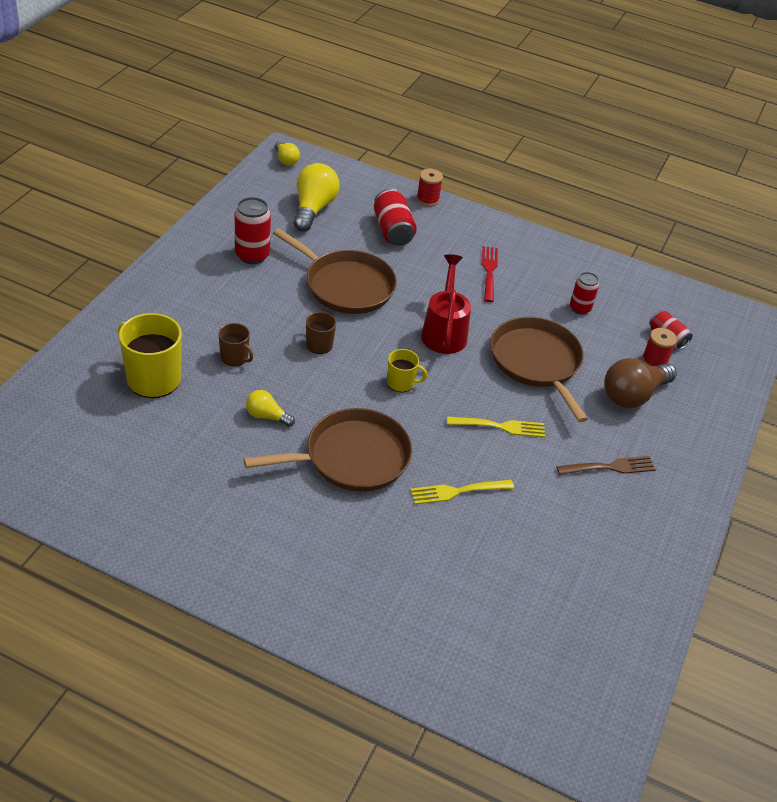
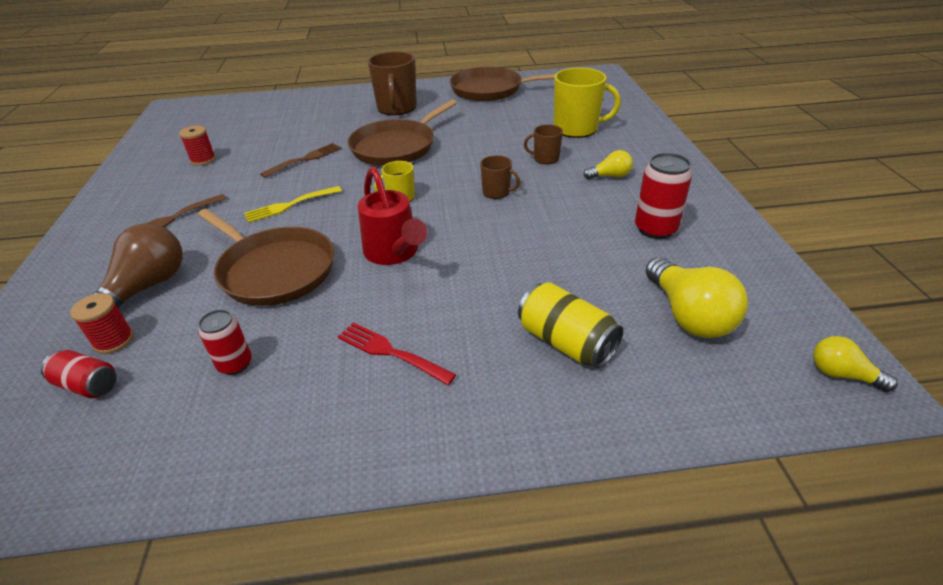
camera: 155 degrees right, 5 degrees down
(267, 416) = (478, 142): yellow light bulb -> yellow light bulb (610, 176)
(291, 541) = (397, 108): none -> brown mug
(346, 285) = (535, 247): brown pan -> brown pan (490, 90)
(393, 230) = (566, 342): red can -> yellow can
(427, 199) = (581, 434): red spool -> red spool (203, 160)
(457, 491) = (305, 159): yellow fork -> brown fork
(489, 271) = (391, 352): red fork -> red fork turned 150 degrees clockwise

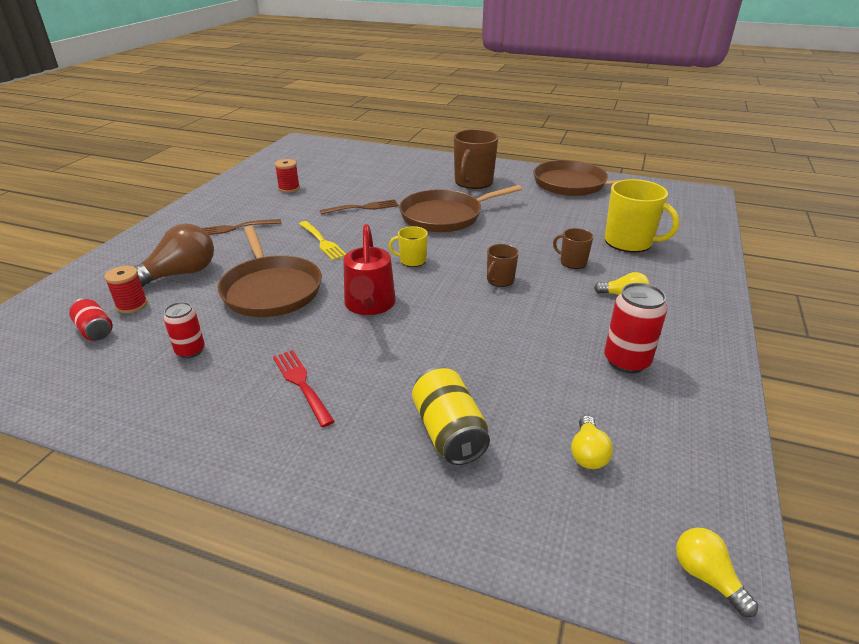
camera: 25 degrees right, 5 degrees down
(290, 205) = (322, 242): yellow fork -> yellow fork turned 120 degrees counterclockwise
(497, 192) = (500, 280): brown mug -> brown mug turned 75 degrees clockwise
(688, 315) = (588, 453): yellow light bulb -> yellow light bulb, size x0.54

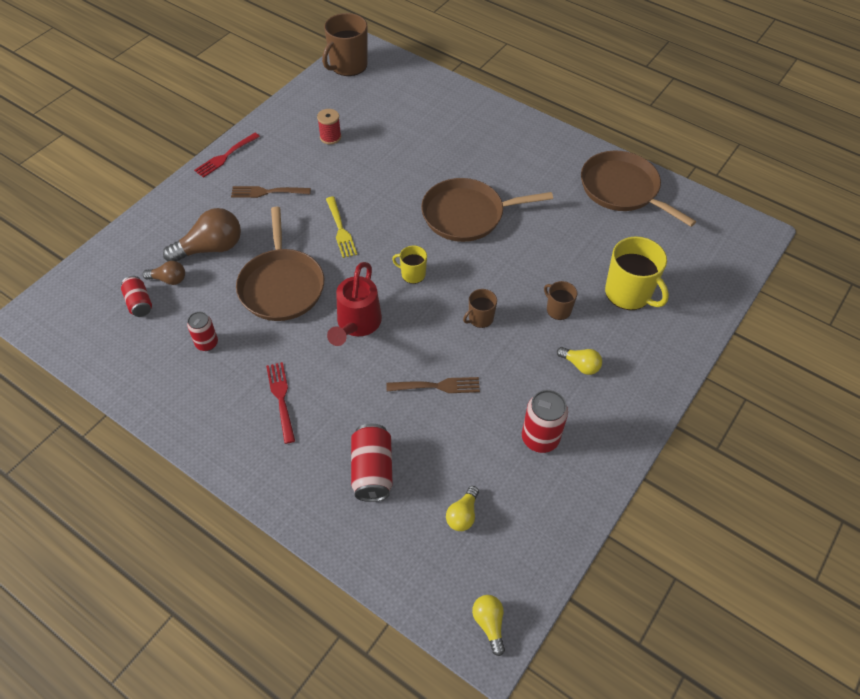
camera: 15 degrees right, 20 degrees up
(132, 305) = (169, 279): red spool -> brown light bulb
(183, 212) = (225, 156): none -> red fork
(363, 208) = (392, 184): brown fork -> brown fork (437, 386)
(448, 432) = (372, 471): yellow can -> red can
(473, 182) = (518, 163): brown mug -> brown mug (348, 65)

